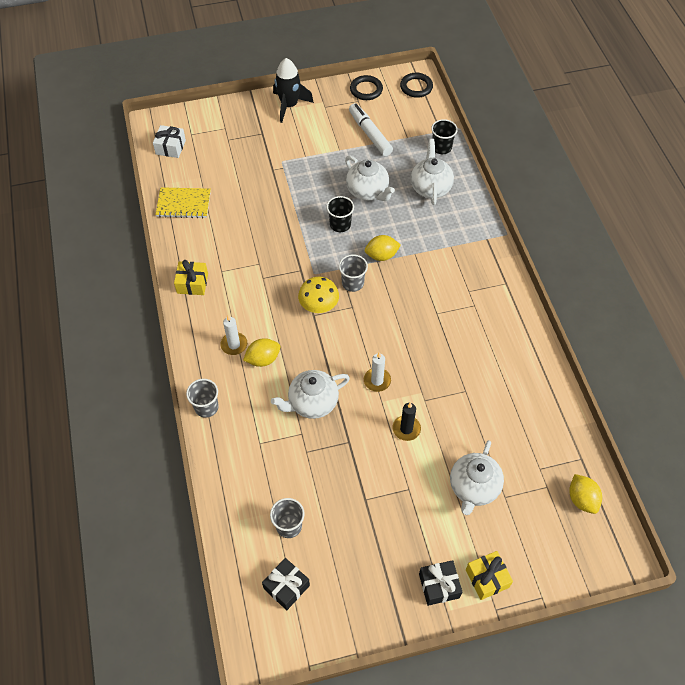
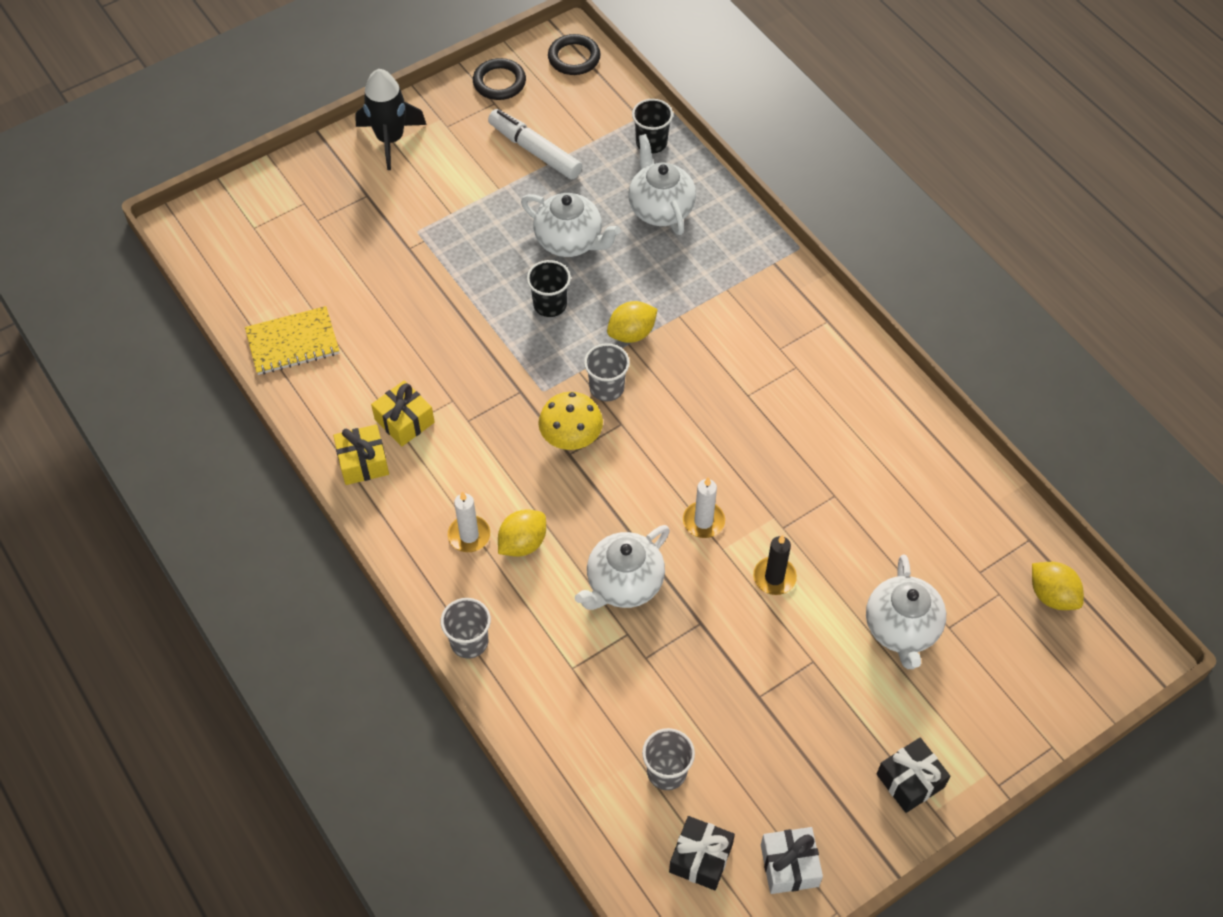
camera: 20 degrees left, 0 degrees up
(170, 147) = (230, 258): white gift -> white gift (789, 865)
(487, 578) = (970, 747): yellow gift -> yellow gift (404, 421)

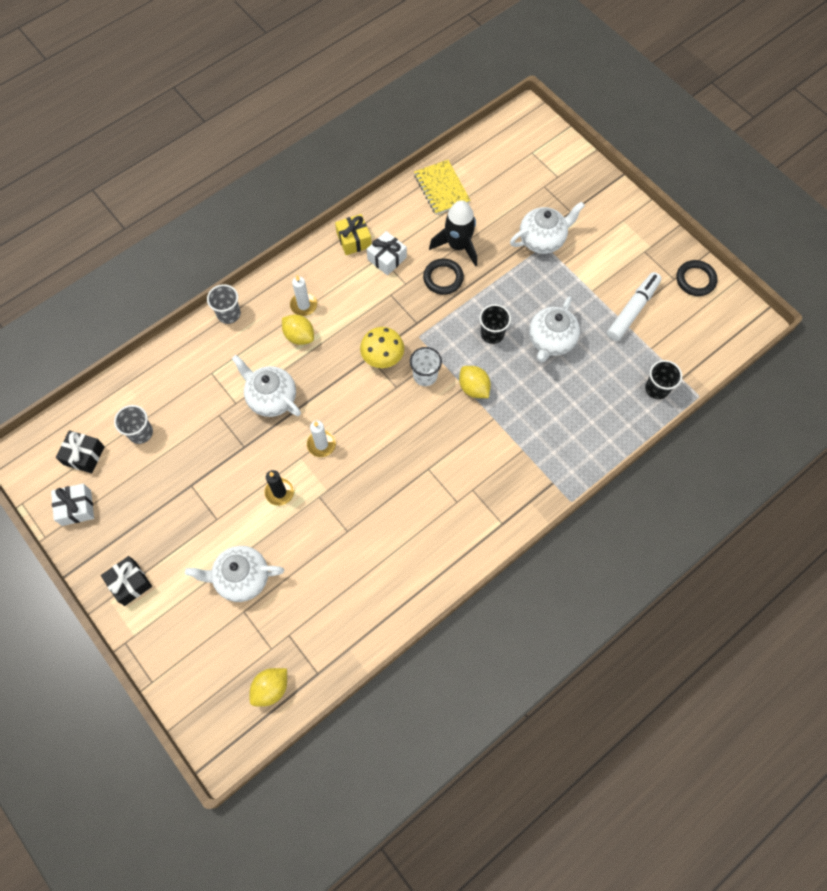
camera: 85 degrees right, 10 degrees up
(390, 139) = (624, 218): black rocket -> black rocket (458, 246)
(404, 421) = (387, 258): yellow gift -> white gift
(574, 58) = (733, 327): black ring -> black ring (443, 278)
(606, 388) = (425, 375): grey cup -> white cup
(660, 209) = (592, 399): white teapot -> white teapot (542, 240)

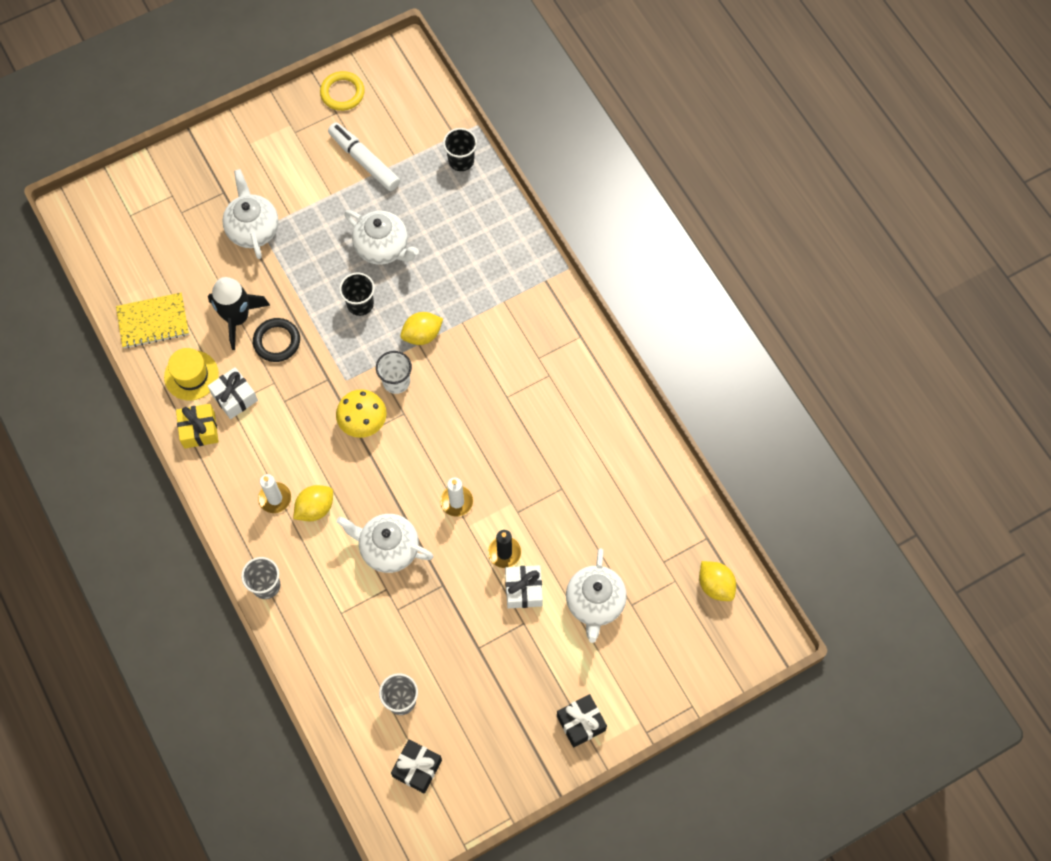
camera: 80 degrees left, 0 degrees up
(76, 508) = (481, 779): white gift -> white gift (523, 590)
(271, 398) = (388, 549): white teapot -> white teapot turned 60 degrees clockwise
(400, 224) = (191, 375): none -> yellow hat
(695, 280) = (342, 93): black ring -> yellow ring

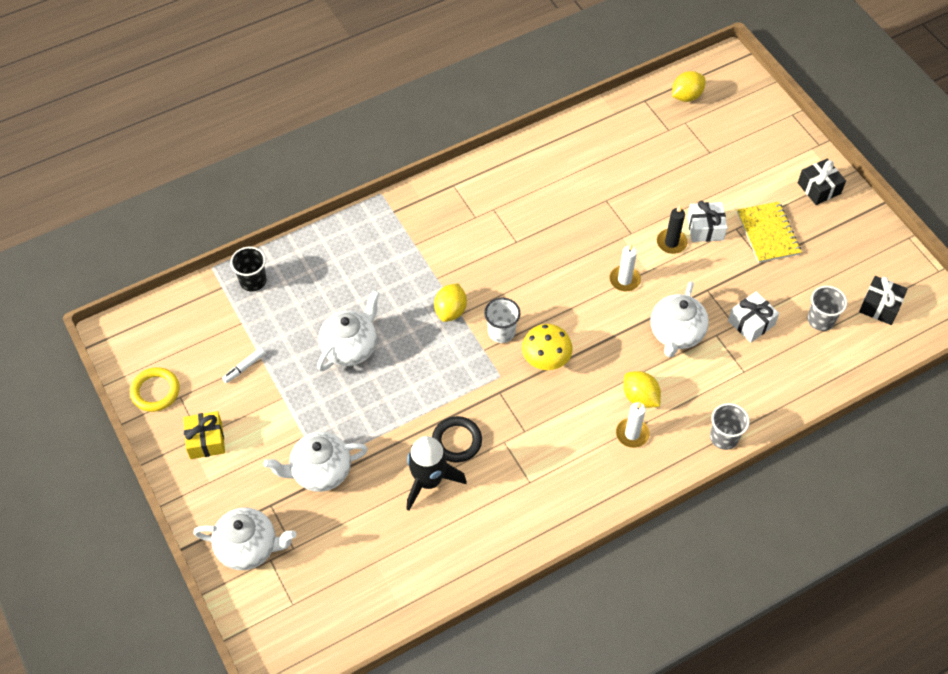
camera: 90 degrees left, 10 degrees down
(153, 321) = (431, 567): yellow notebook -> yellow notebook (768, 233)
(191, 375) = (496, 522): yellow hat -> none
(199, 430) = (560, 510): yellow gift -> yellow gift (206, 440)
(234, 397) = (522, 478): white gift -> white gift (751, 323)
(360, 304) = (414, 366): black cup -> none
(364, 161) = (244, 368): white marker -> white marker, size x0.50
(422, 335) = (450, 311): yellow lemon -> yellow lemon turned 45 degrees clockwise
(595, 603) = (711, 177): white teapot -> white teapot (249, 547)

